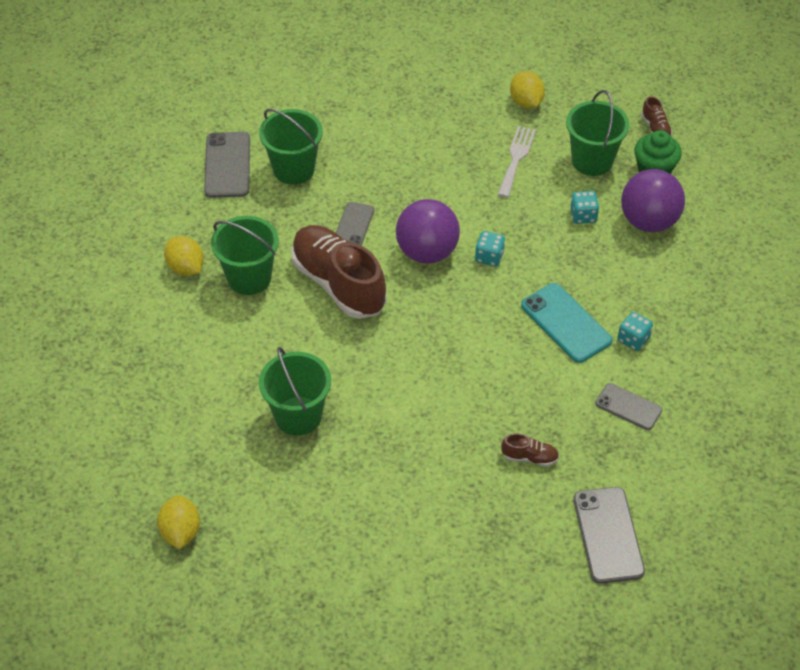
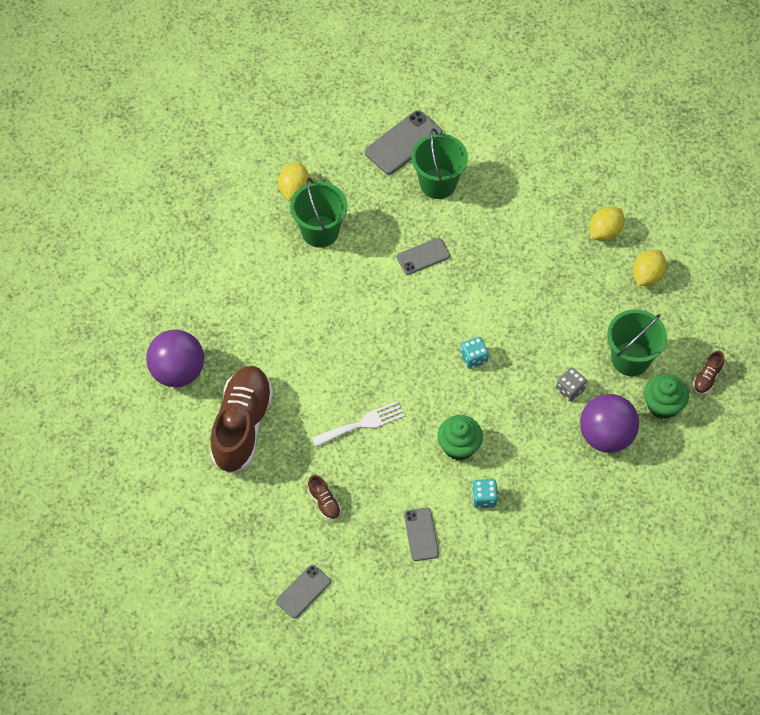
camera: 50 degrees right, 10 degrees up
(181, 532) = (96, 348): yellow lemon -> yellow lemon (604, 232)
(298, 416) = (236, 345): green bucket -> none
(338, 284) = (364, 286): brown shoe -> brown shoe (242, 426)
(427, 252) = (441, 317): purple ball -> purple ball (178, 371)
(516, 158) = (584, 309): white fork -> white fork (362, 424)
(565, 323) = (459, 446): turquoise phone -> green cupcake
(583, 216) = (570, 389): turquoise dice -> grey dice
(608, 535) = (303, 591): grey phone -> grey phone, size x0.63

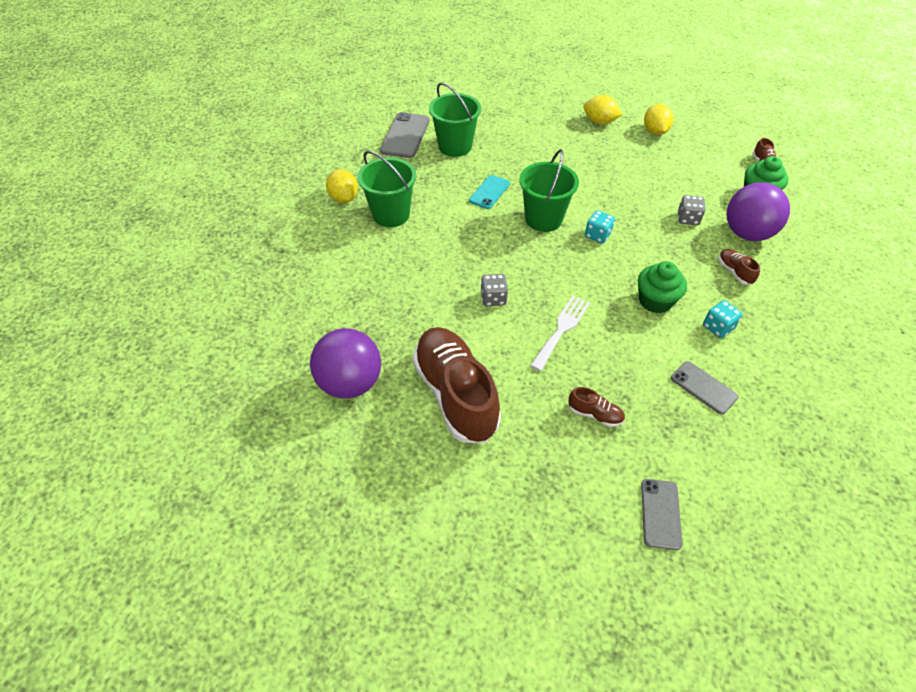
camera: 35 degrees left, 10 degrees down
(335, 365) = (493, 298): none -> grey dice
(423, 256) = (489, 192): grey phone -> turquoise phone
(552, 462) = (734, 272): none -> brown shoe
(604, 232) = (599, 122): yellow lemon -> yellow lemon turned 75 degrees counterclockwise
(630, 359) = (703, 180): green bucket -> green bucket (543, 219)

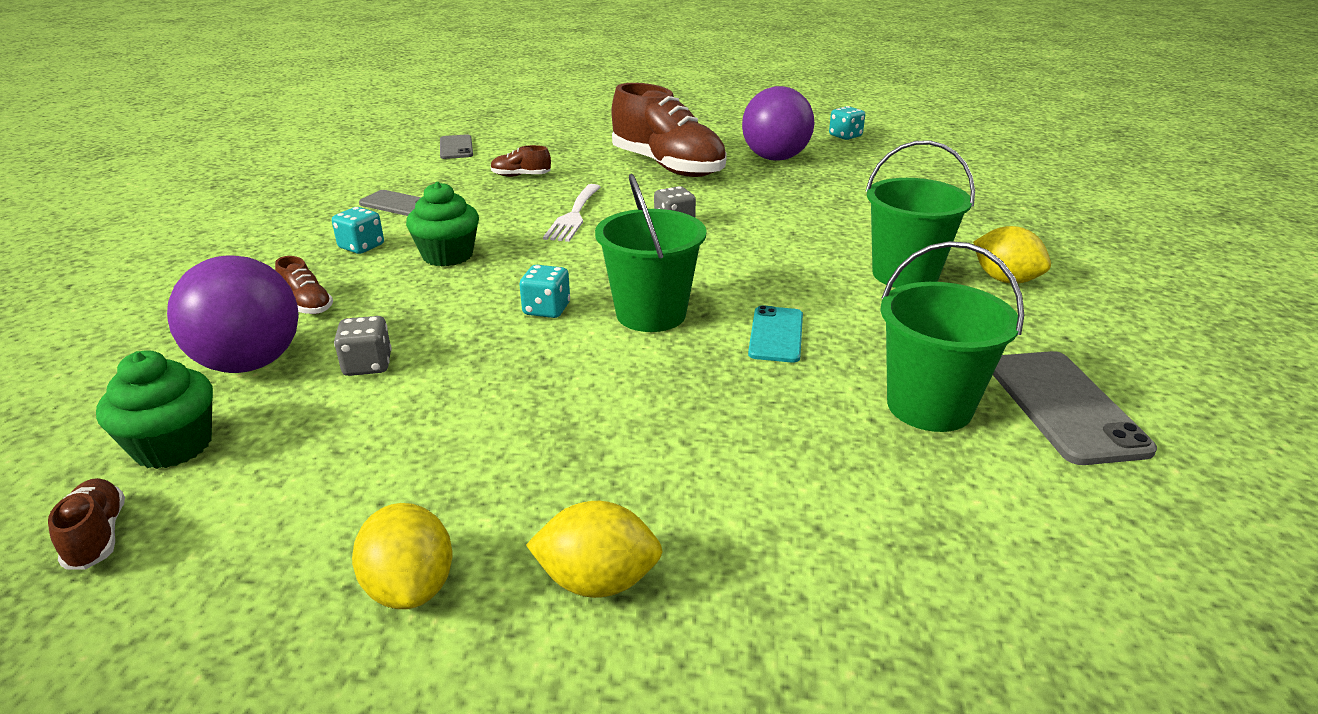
camera: 160 degrees right, 20 degrees down
(244, 414) = (845, 136): none -> turquoise dice

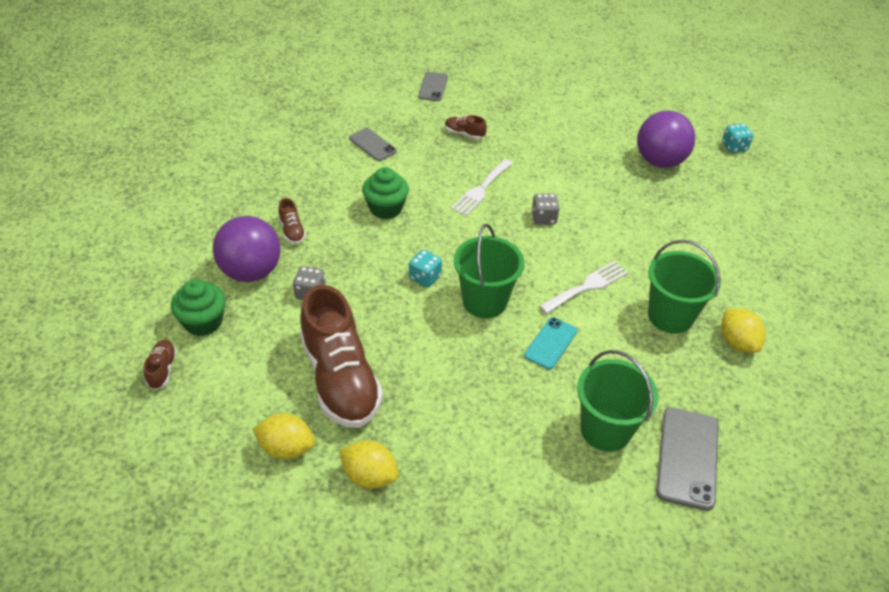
camera: 20 degrees right, 15 degrees up
(361, 247) = (337, 184): turquoise dice -> none
(410, 587) = (286, 448): yellow lemon -> yellow lemon turned 75 degrees counterclockwise
(667, 167) = (573, 150): brown shoe -> brown shoe (340, 378)
(778, 271) = (587, 286): none -> white fork

